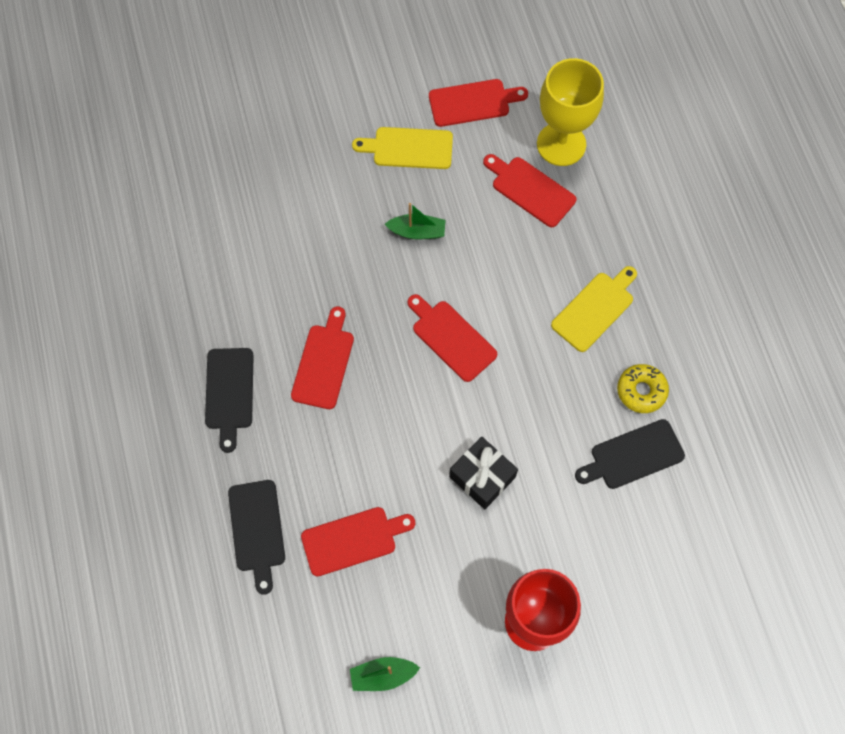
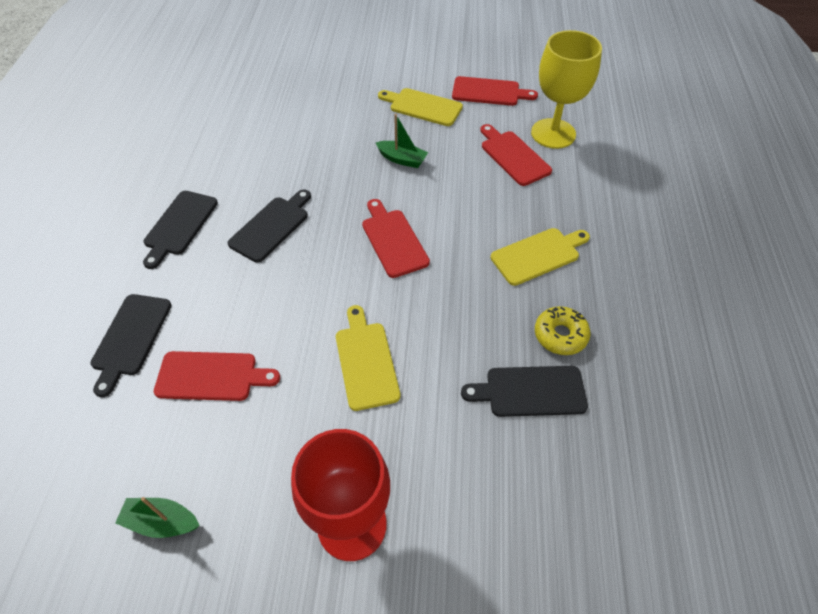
camera: 20 degrees right, 15 degrees down
(324, 363) = (271, 227): red cutting board -> black cutting board
(482, 477) = (366, 361): black gift -> yellow cutting board

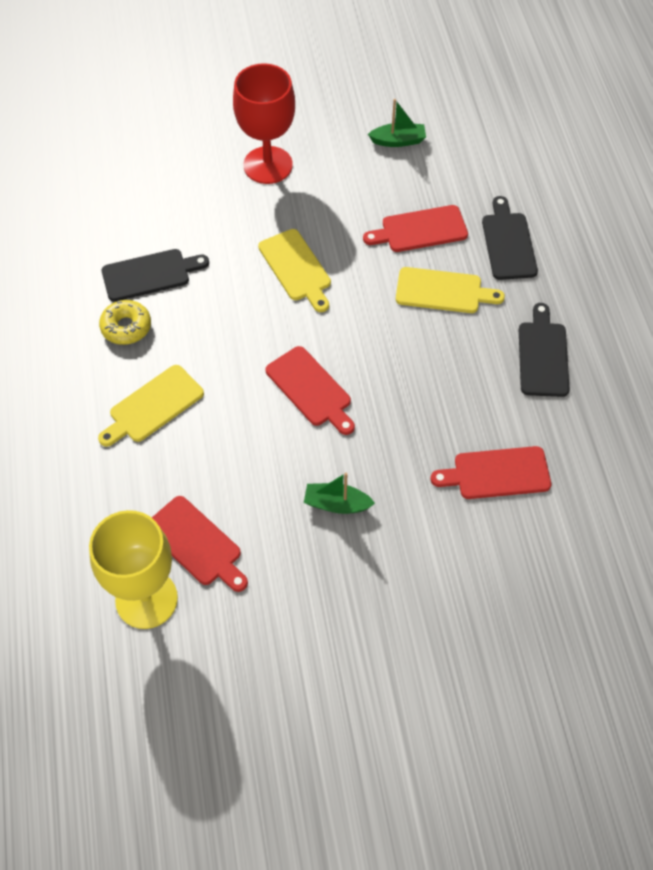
camera: 165 degrees right, 5 degrees up
(271, 227) = (446, 376): black cutting board -> none
(423, 106) = (338, 610): yellow cutting board -> yellow cutting board (443, 291)
(489, 92) = (248, 667): red cutting board -> red cutting board (497, 473)

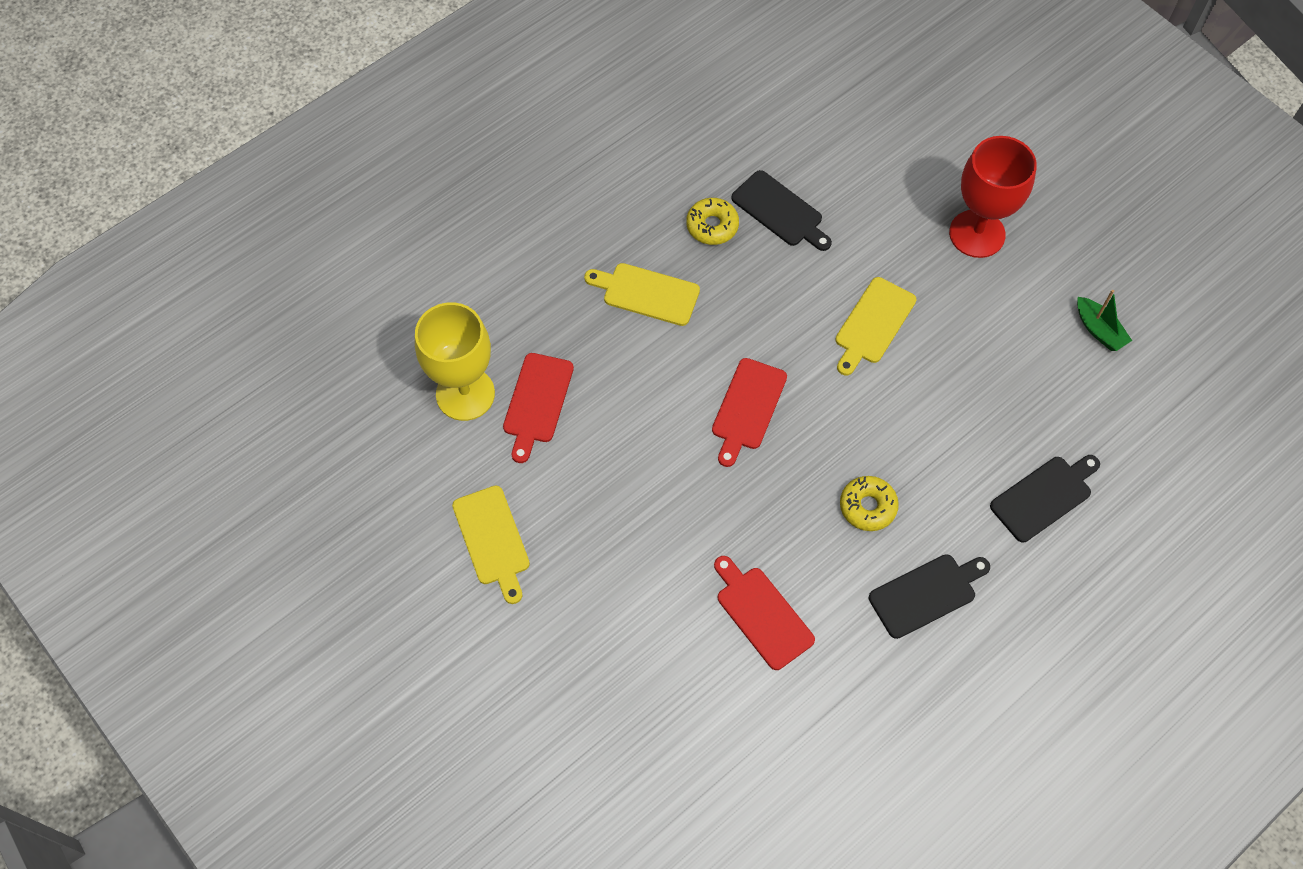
camera: 60 degrees right, 5 degrees up
(336, 504) = (643, 492): green boat -> none
(420, 230) = (999, 407): red cutting board -> none
(443, 291) = (938, 465): yellow cutting board -> yellow cutting board (492, 540)
(449, 354) = (867, 507): none -> yellow donut

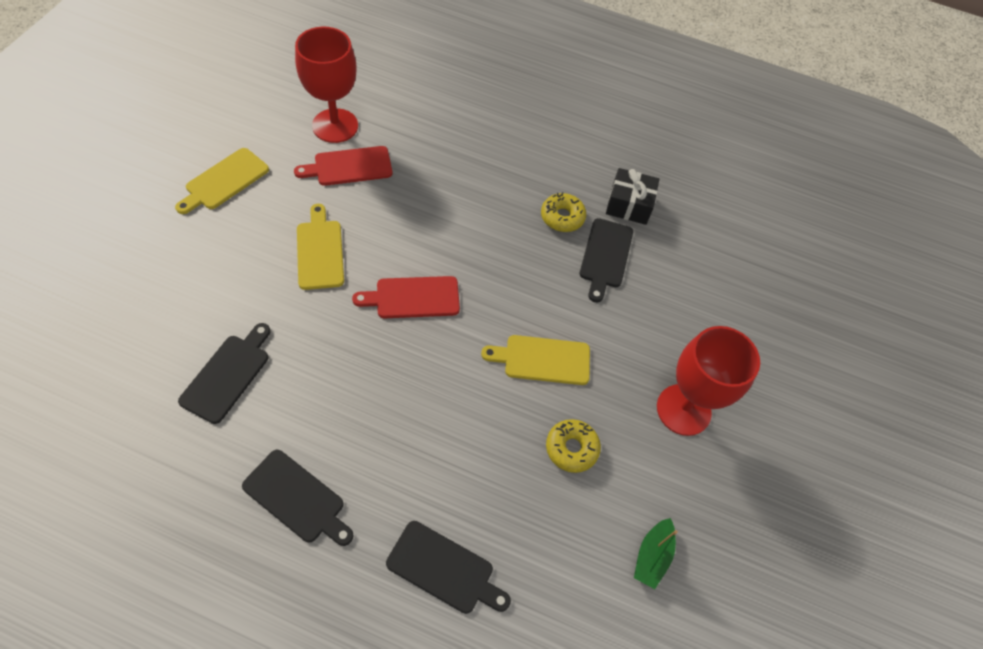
camera: 55 degrees right, 5 degrees down
(465, 394) = (335, 126): yellow goblet -> red goblet
(647, 293) = (477, 198): yellow cutting board -> yellow cutting board (320, 251)
(726, 157) = (629, 205): none -> black gift
(762, 614) = (228, 375): red cutting board -> black cutting board
(867, 507) = (363, 419): yellow donut -> yellow donut (571, 448)

